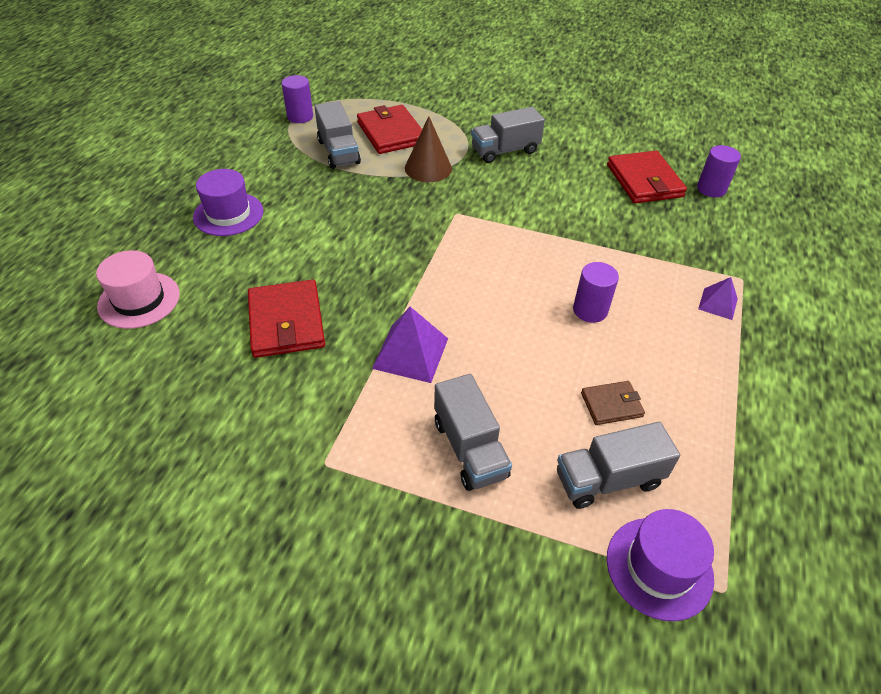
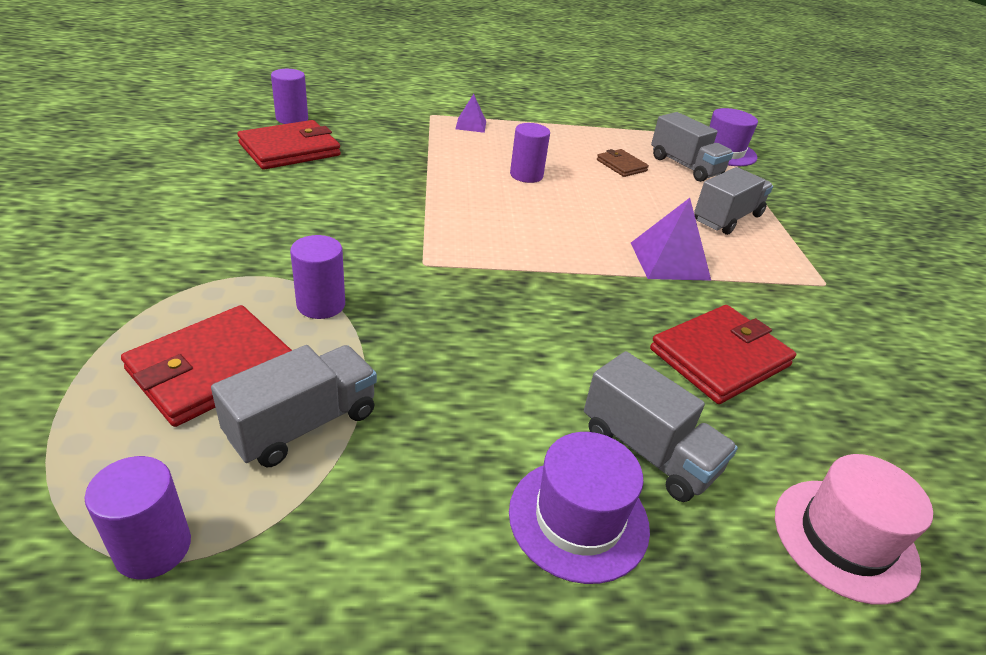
camera: 115 degrees left, 10 degrees down
(428, 168) = (321, 305): brown cone -> purple cylinder
(505, 151) = (246, 242): grey truck -> grey truck (648, 451)

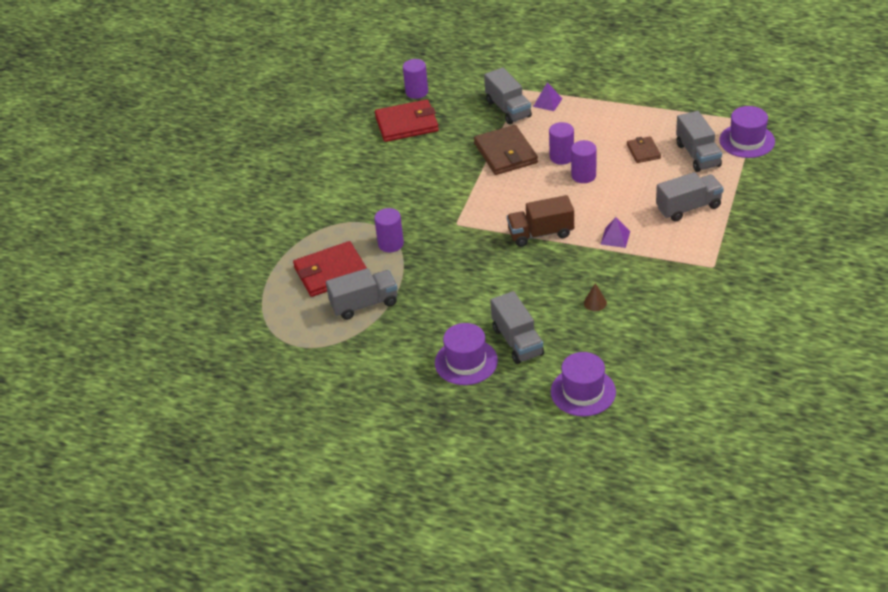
camera: 30 degrees right, 5 degrees up
(153, 548) = (297, 341): purple cylinder -> purple cylinder (583, 175)
(425, 132) = (508, 109): none -> grey truck
(449, 175) = (505, 153): none -> brown wallet
(562, 265) = (540, 233): none -> brown truck
(669, 261) = (615, 237): purple pyramid -> purple pyramid, size x0.60
(719, 357) = (595, 303): red wallet -> brown cone
(844, 539) = (583, 392): pink hat -> purple hat

